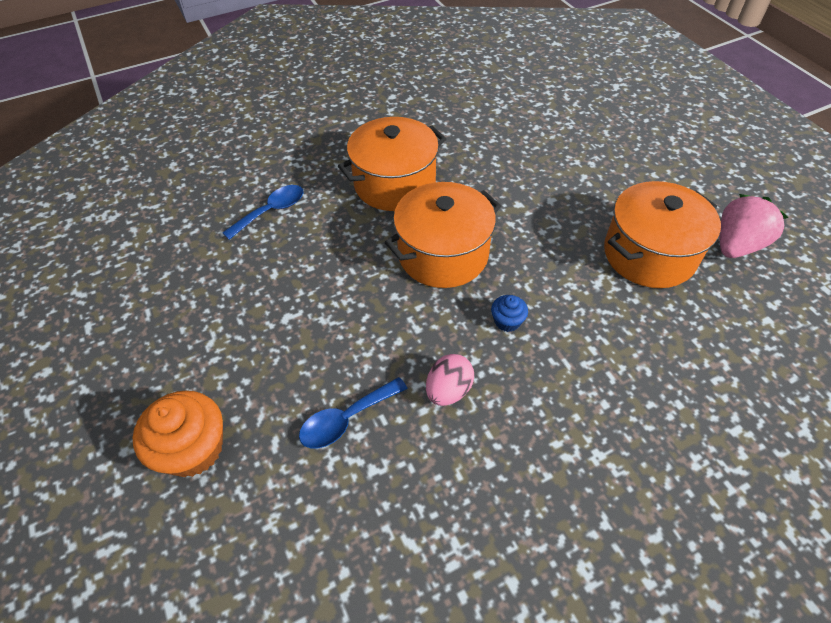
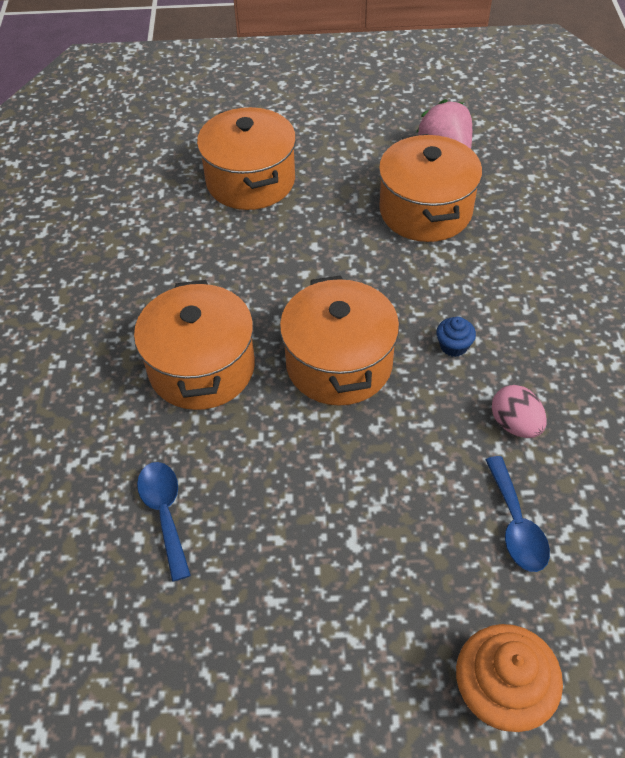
camera: 65 degrees left, 0 degrees up
(589, 141) = (250, 181): none -> orange pot

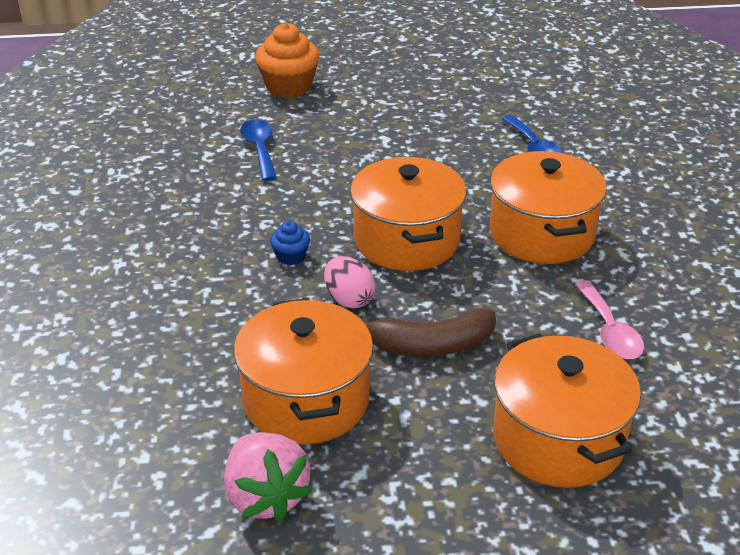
camera: 175 degrees right, 15 degrees down
(181, 259) = (609, 331): none -> pink spoon
(328, 251) = (431, 345): none -> brown banana
(515, 424) = (244, 203): pink egg -> pink egg (349, 299)

